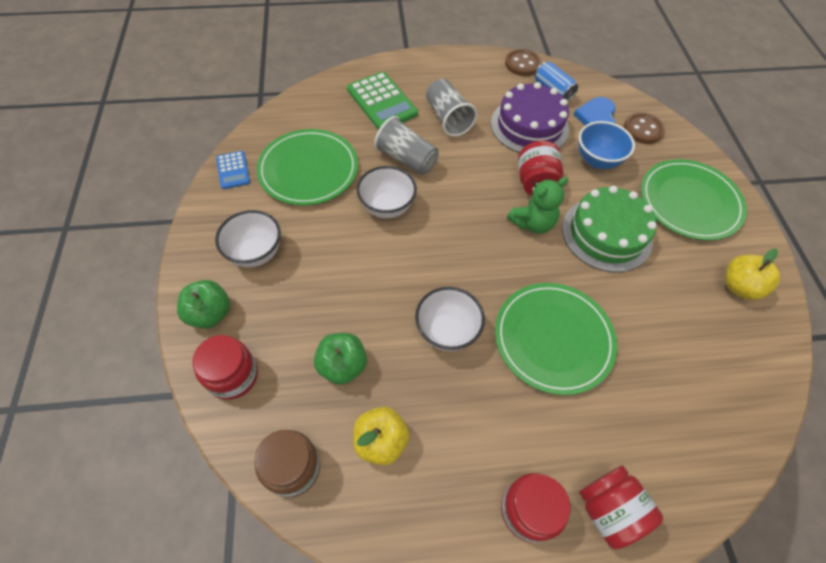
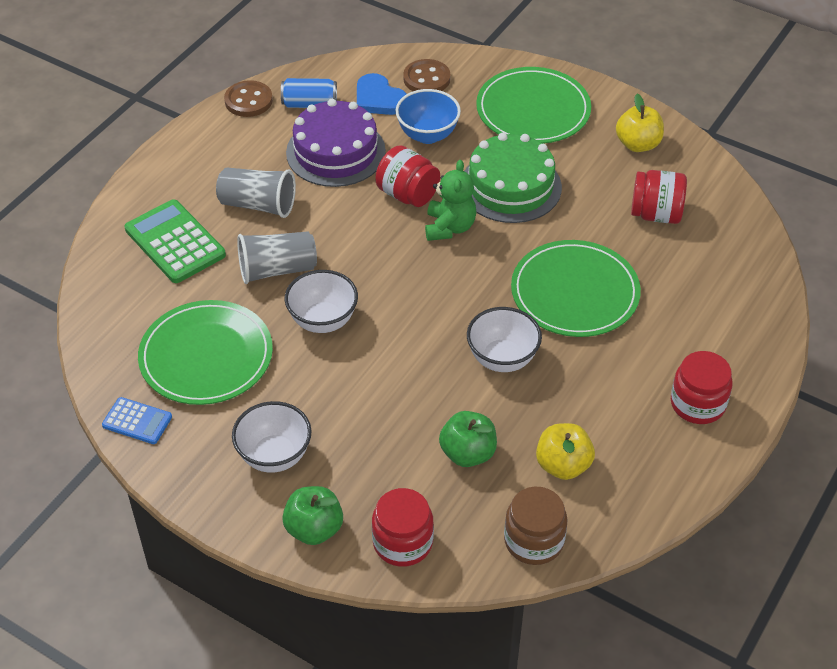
camera: 50 degrees left, 10 degrees down
(382, 102) = (175, 242): green calculator -> green calculator turned 135 degrees counterclockwise
(608, 509) = (736, 356): red jar -> red jar (656, 214)

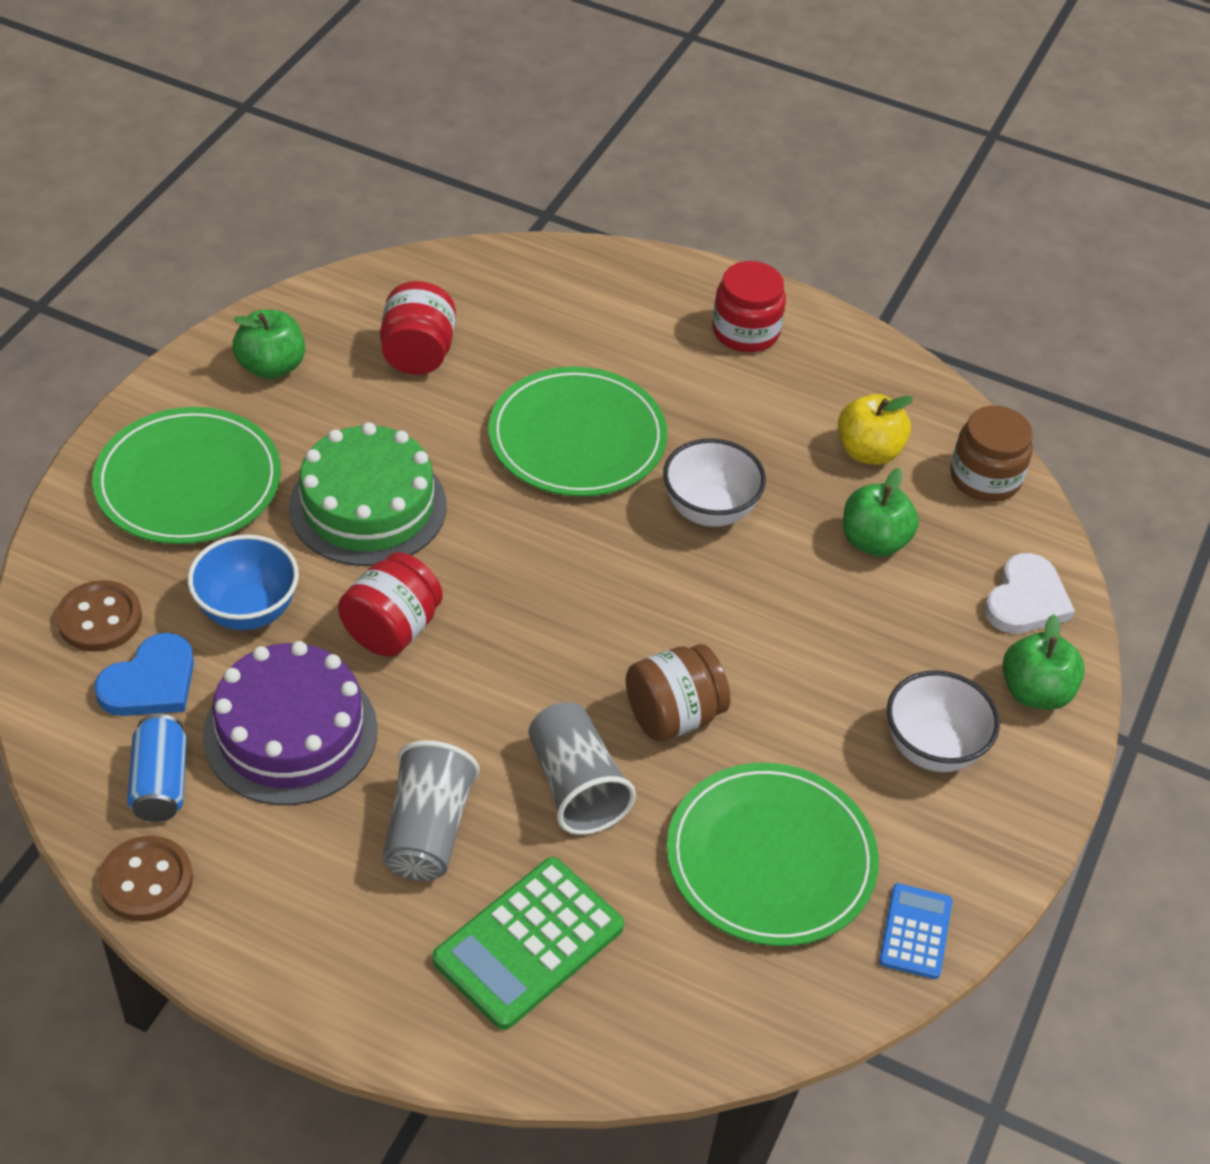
camera: 100 degrees left, 0 degrees up
(323, 321) = (674, 715): white bowl -> brown jar
(402, 542) = (1026, 600): red jar -> white heart
(449, 227) = (462, 575): green teddy bear -> none
(638, 144) = (271, 367): yellow apple -> green apple

